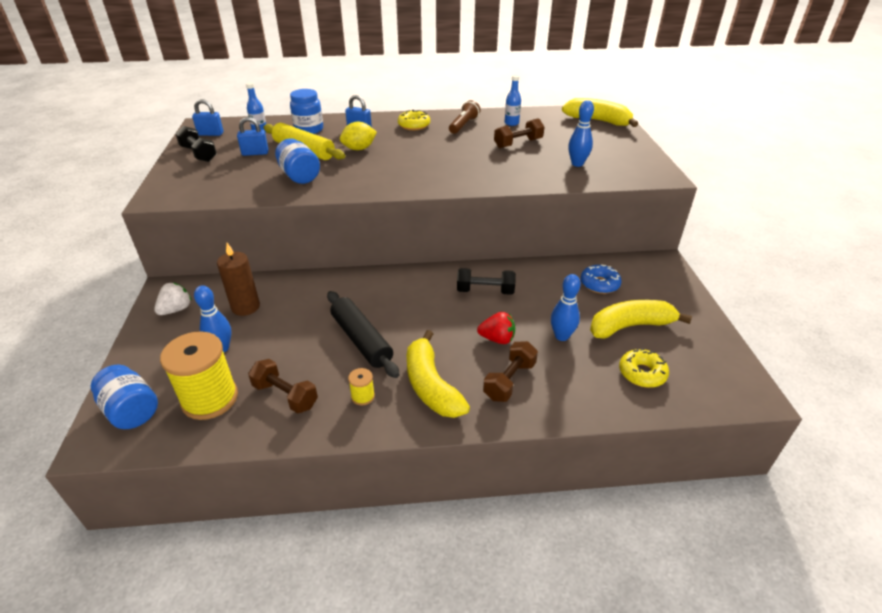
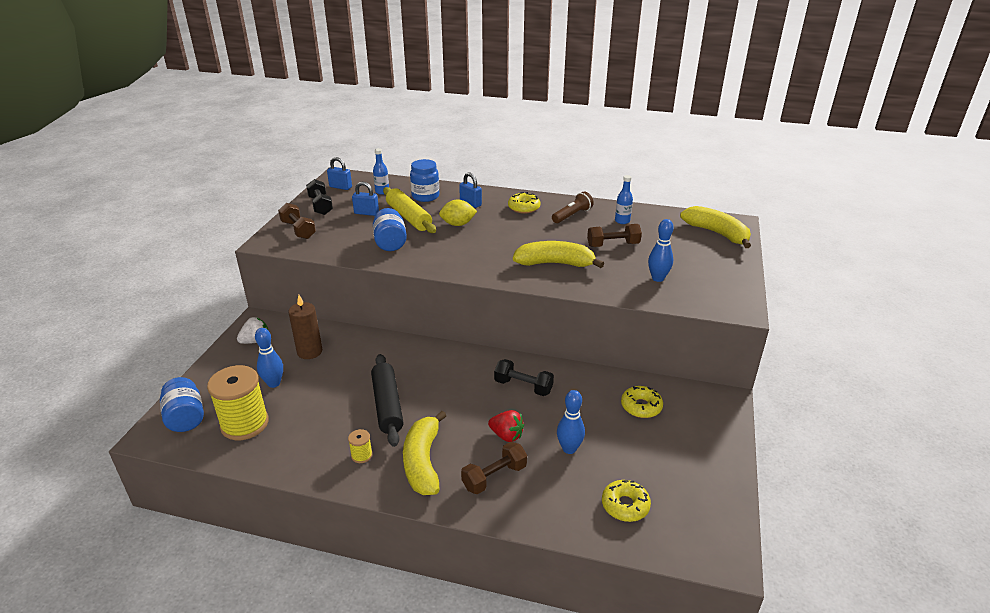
camera: 20 degrees right, 5 degrees down
(285, 395) = (302, 437): brown dumbbell -> brown dumbbell (298, 230)
(599, 284) = (641, 407): blue donut -> yellow donut
(630, 326) = (644, 457): yellow banana -> yellow banana (555, 263)

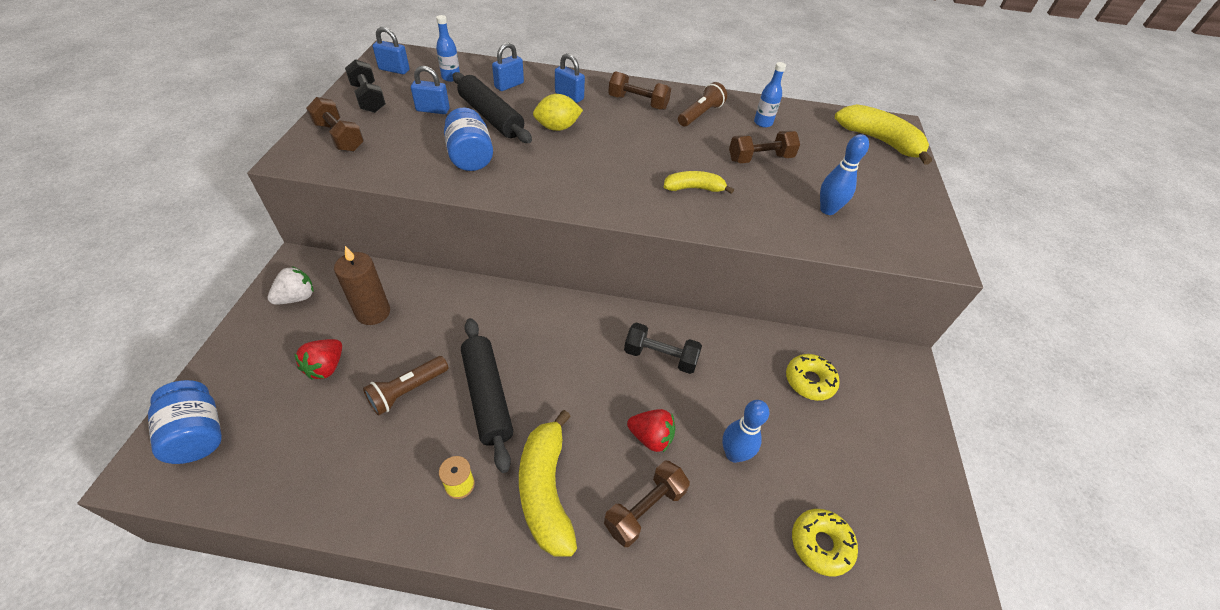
camera: 10 degrees left, 15 degrees up
(244, 424) = (287, 440): yellow spool -> none
(274, 383) = (326, 367): blue bowling pin -> red strawberry
(330, 399) = (407, 391): none -> brown flashlight
(409, 217) = (491, 117): yellow rolling pin -> black rolling pin
(425, 196) = (509, 85): blue jar -> blue padlock
(524, 208) = (638, 103): yellow donut -> brown dumbbell
(555, 263) = (694, 188): yellow banana -> yellow banana, size x0.59

